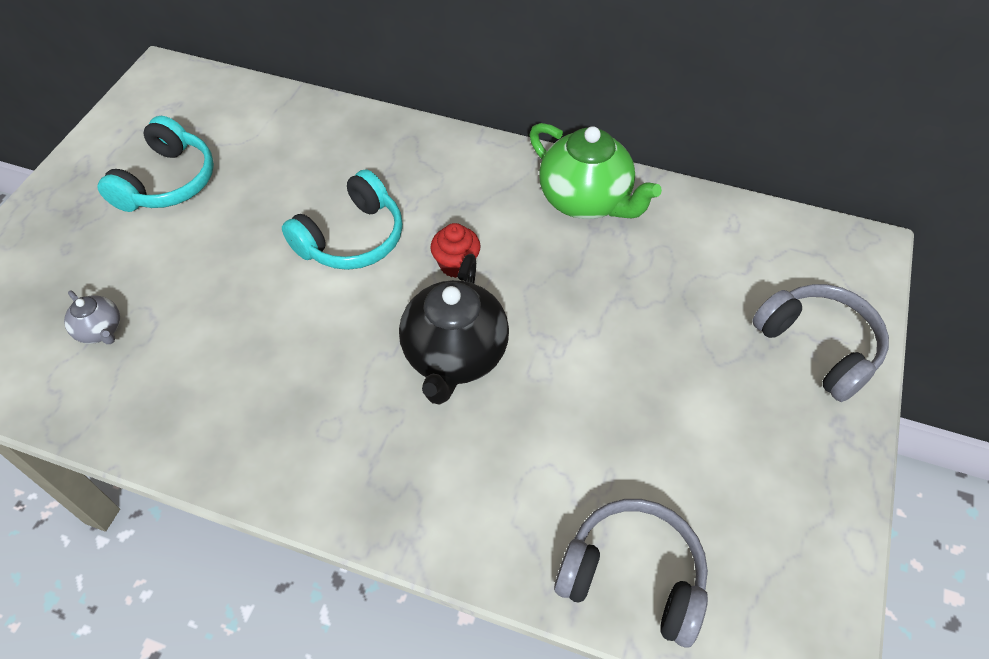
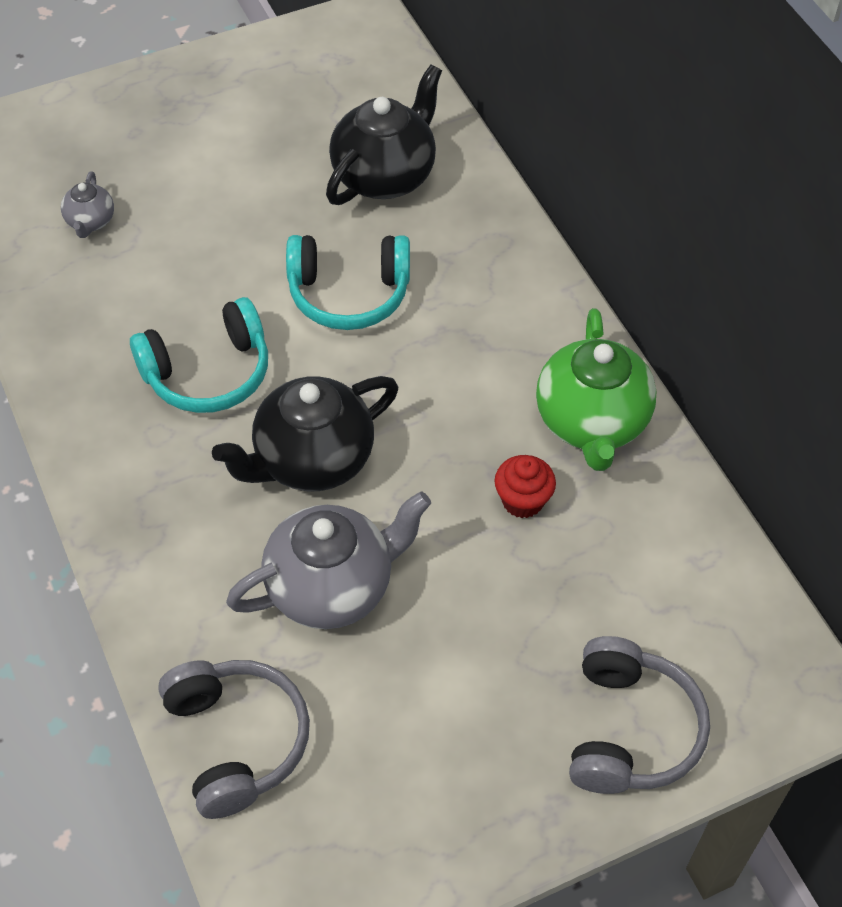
camera: 45 degrees right, 0 degrees up
(167, 182) = (264, 130): turquoise headphones -> turquoise headphones (208, 372)
(288, 154) = (384, 175): none -> black teapot
(456, 264) = (405, 386): red cupcake -> red cupcake (522, 501)
(565, 421) = (332, 587): none -> grey teapot

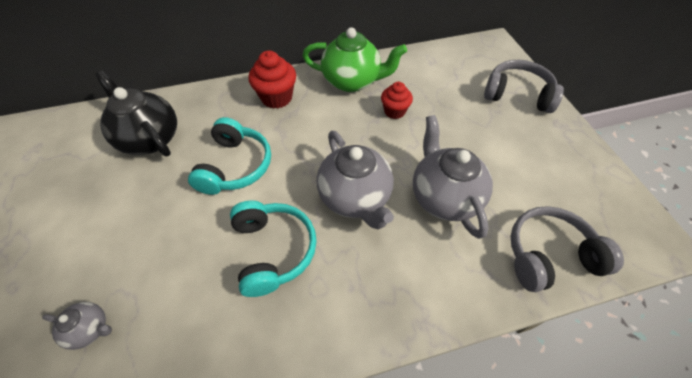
camera: 80 degrees left, 0 degrees up
(312, 460) = (355, 197): black teapot -> grey teapot
(515, 313) = (276, 98): none -> red cupcake

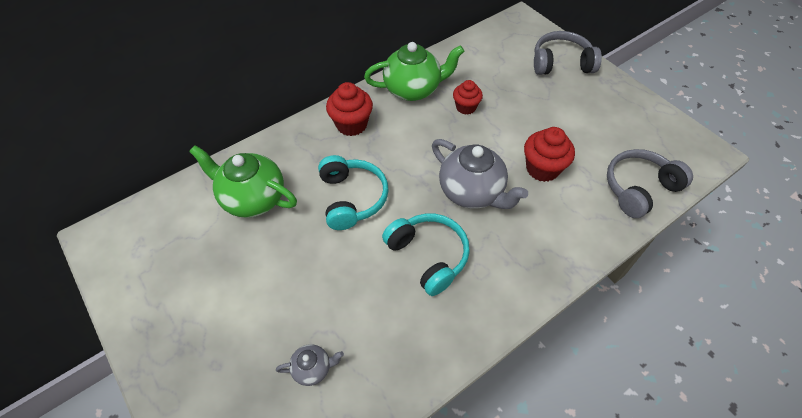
camera: 20 degrees left, 0 degrees up
(150, 138) = (253, 198): black teapot -> green teapot
(444, 197) = (542, 169): grey teapot -> red cupcake

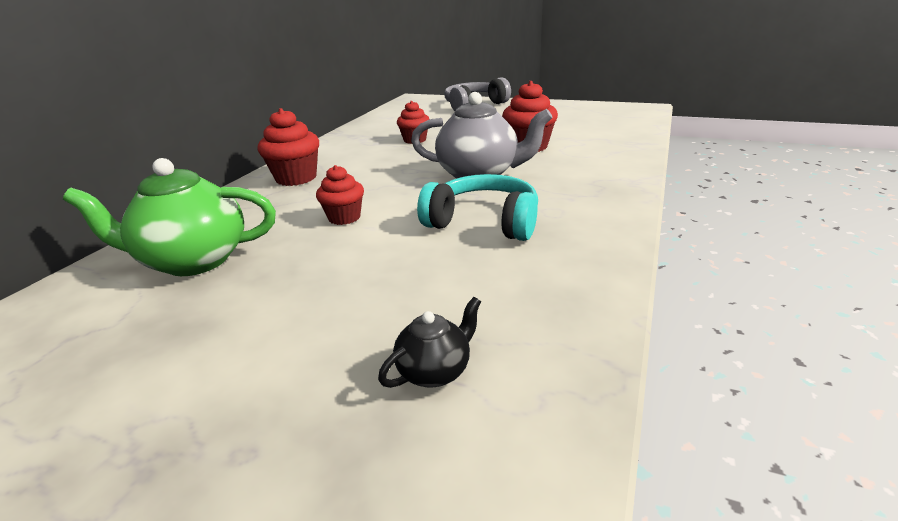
camera: 30 degrees left, 25 degrees down
(313, 368) = (435, 371): grey teapot -> black teapot
(352, 198) = (344, 217): turquoise headphones -> red cupcake
(413, 89) = (348, 145): green teapot -> none
(639, 188) = (621, 133): grey headphones -> none

